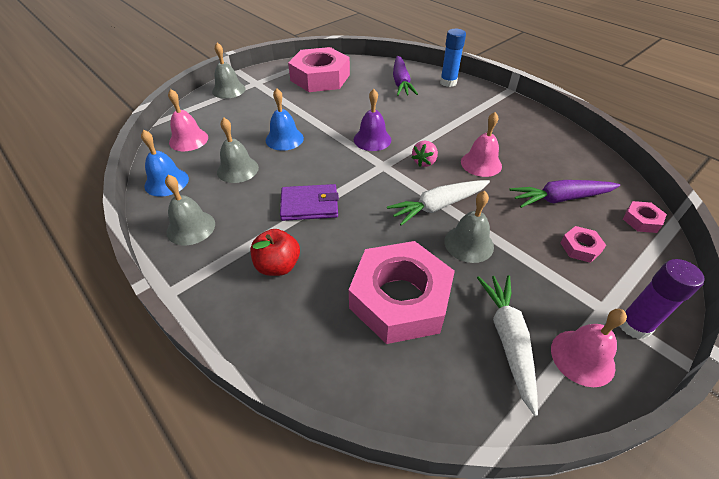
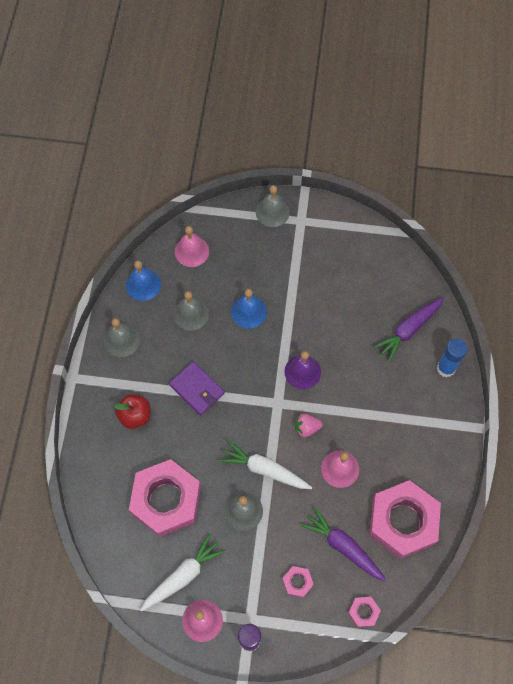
camera: 50 degrees right, 20 degrees up
(320, 77) = (355, 261): pink nut -> pink nut (403, 521)

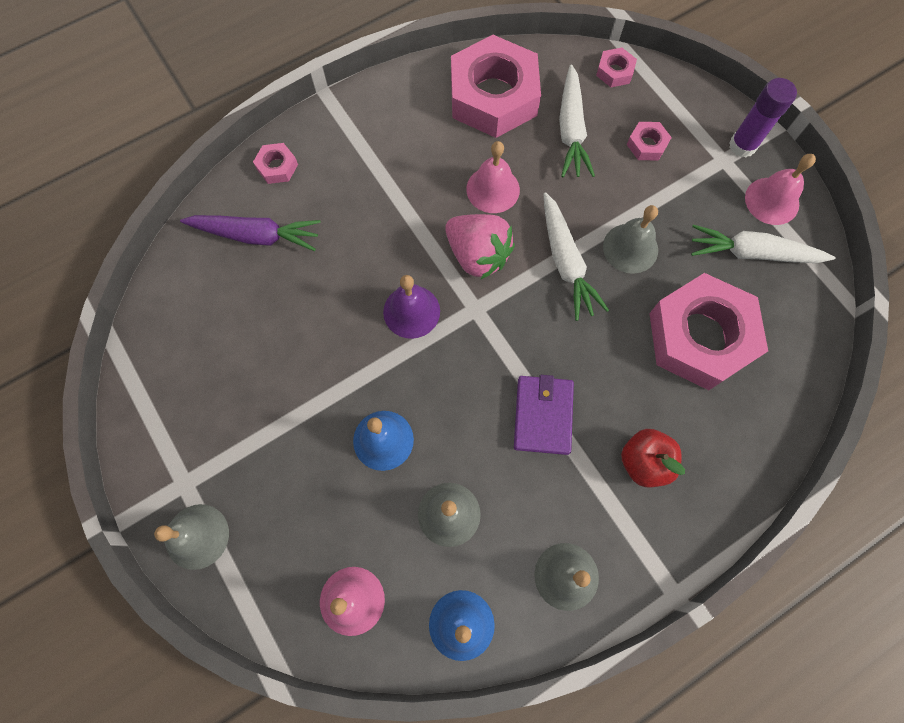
camera: 130 degrees left, 5 degrees up
(306, 428) = (477, 255): pink strawberry -> pink strawberry, size x1.74
(343, 546) = (571, 131): purple carrot -> white carrot
(446, 368) = (277, 167): blue glue stick -> pink nut

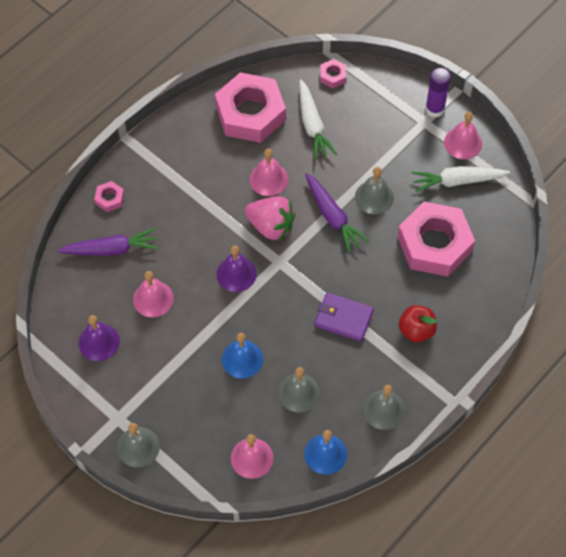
camera: 15 degrees left, 10 degrees down
(196, 362) = (99, 342): none -> purple bell
(289, 319) = (153, 299): none -> pink bell
(543, 415) = (343, 318): purple wallet -> purple wallet turned 60 degrees counterclockwise
(566, 262) = (333, 217): white carrot -> purple carrot
(647, 145) = (368, 123): pink nut -> none

